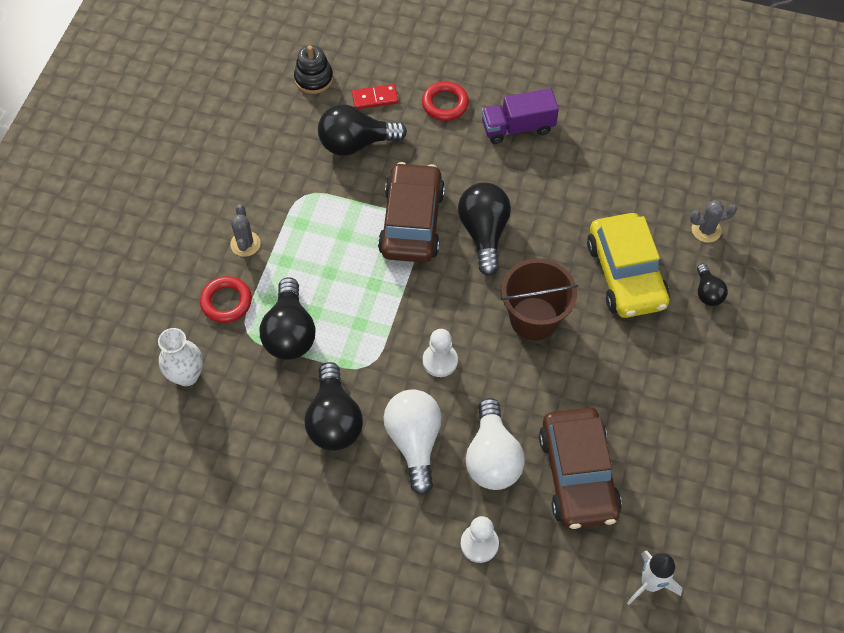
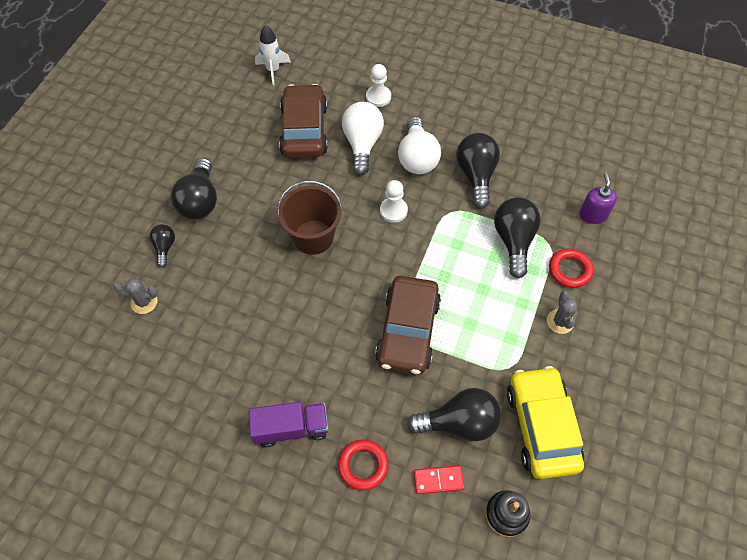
camera: 175 degrees left, 0 degrees up
(186, 375) = (593, 214): white vase -> purple soap dispenser
(484, 233) = (343, 315): black light bulb -> black light bulb (200, 201)
(626, 274) = (227, 268): yellow car -> yellow car (541, 426)

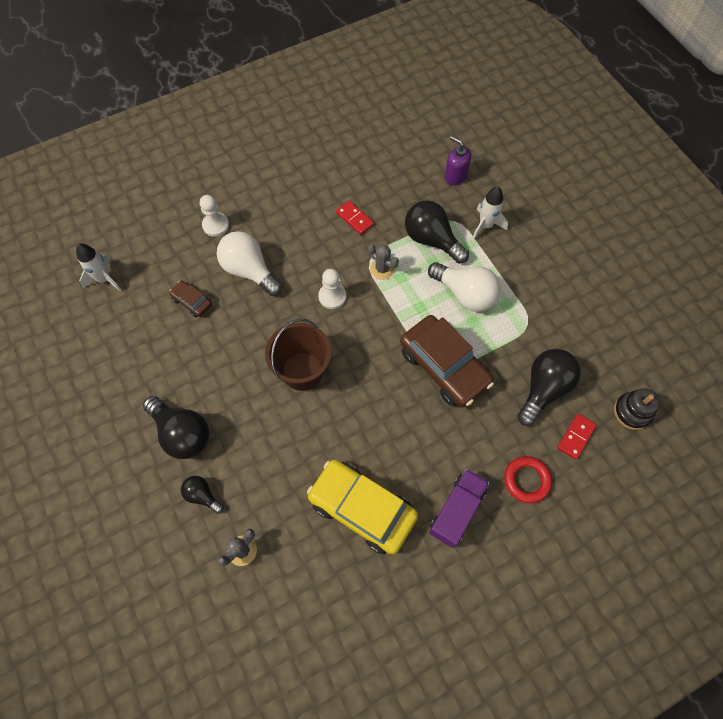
camera: 50 degrees left, 5 degrees up
(304, 130) = (192, 301): brown car -> brown car, size x0.47
(417, 157) = (300, 243): white light bulb -> white light bulb (465, 294)
(476, 175) = (355, 218): black light bulb -> red domino
(541, 426) = (587, 339): yellow car -> yellow car (362, 509)
(560, 321) = (519, 264): grey cactus -> grey cactus (382, 269)
(569, 270) = (485, 226): red ring -> white rocket

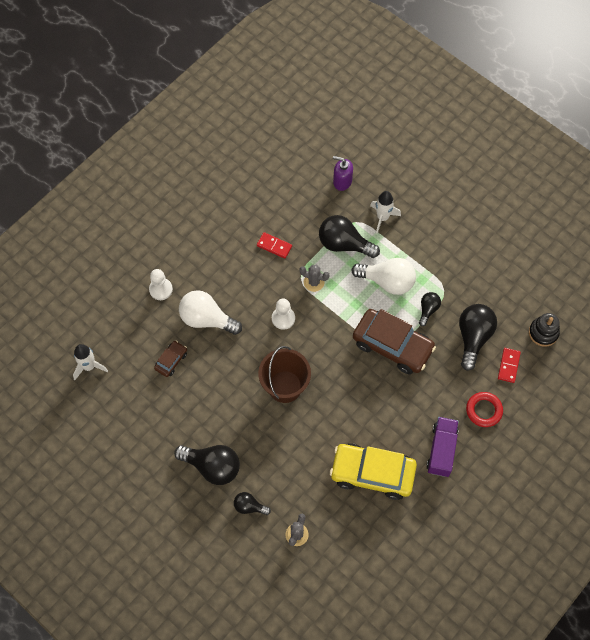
camera: 20 degrees left, 0 degrees up
(192, 301) = (171, 361): brown car -> brown car turned 105 degrees clockwise
(501, 340) = (428, 310): none -> black light bulb

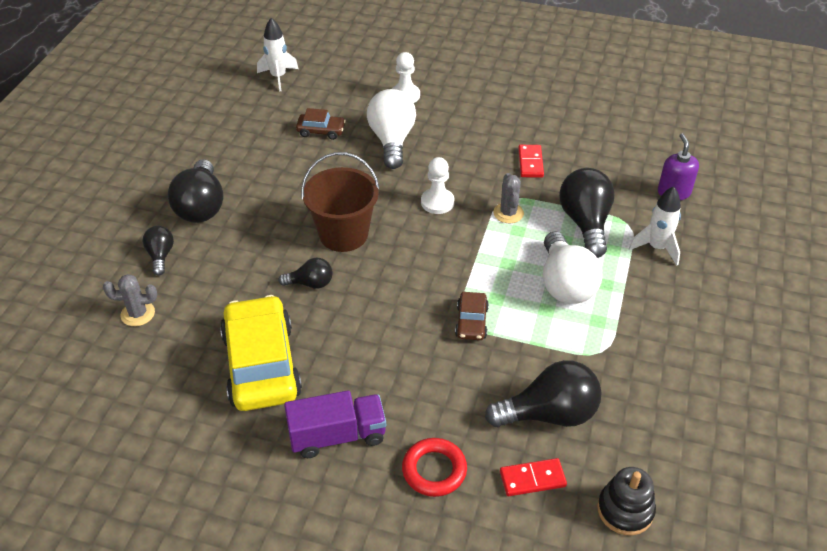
camera: 65 degrees right, 20 degrees down
(392, 345) = (471, 322): brown car -> brown car, size x0.47
(428, 310) = (555, 343): black light bulb -> black light bulb (310, 283)

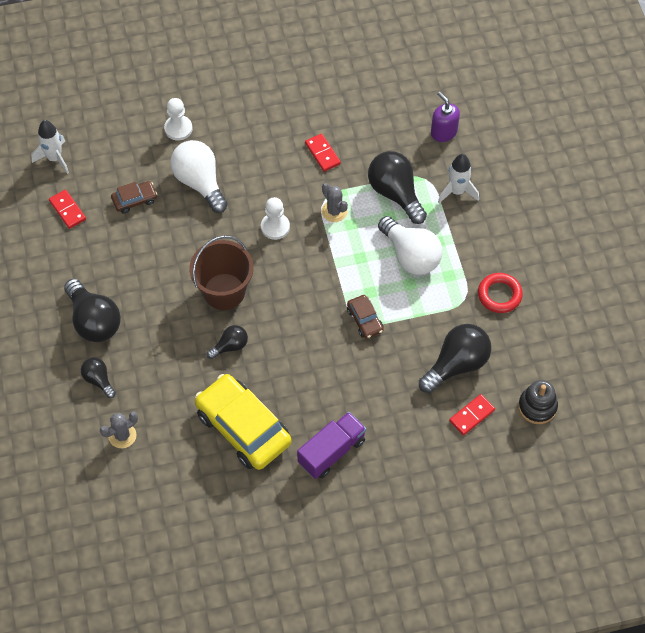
camera: 30 degrees left, 15 degrees up
(255, 116) = (67, 210): none -> red domino
(434, 470) = (408, 442): red ring -> red ring (499, 295)

